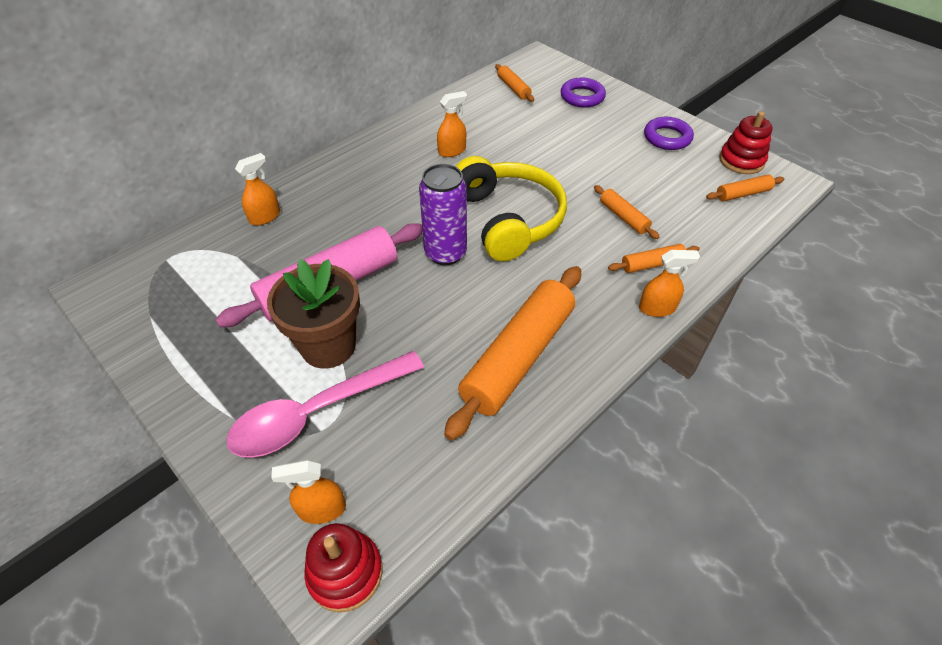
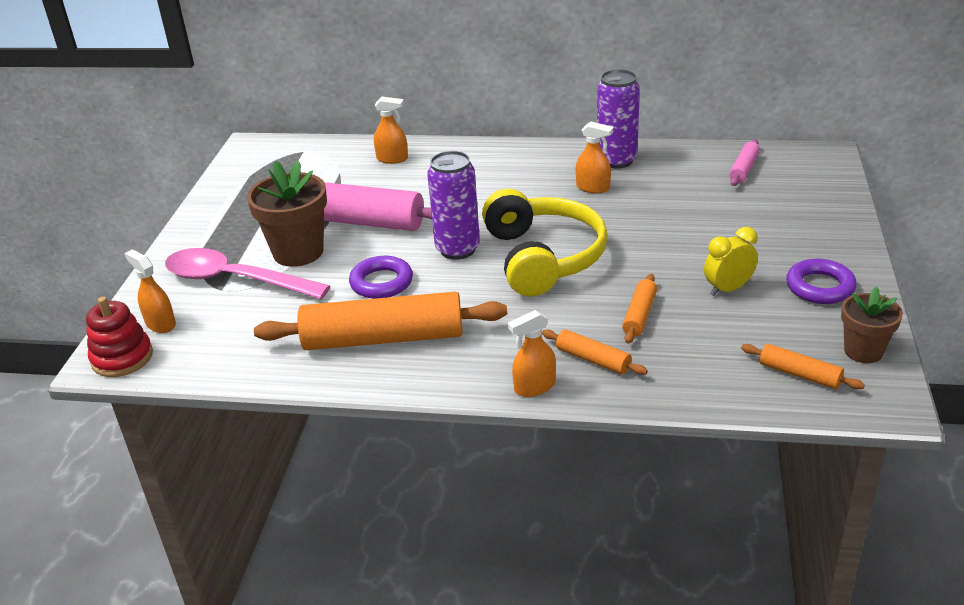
camera: 55 degrees right, 15 degrees down
(433, 123) = (617, 160): none -> purple can
(508, 219) = (543, 257): yellow headphones -> yellow headphones turned 45 degrees counterclockwise
(513, 88) = (743, 169): orange rolling pin -> pink rolling pin
(582, 97) = (800, 209): purple ring -> purple ring (381, 282)
(633, 168) = (728, 289): none -> yellow clock
(657, 308) = (534, 387): orange spray bottle -> orange spray bottle turned 105 degrees clockwise
(741, 161) = (863, 351): red stacking toy -> brown flower pot

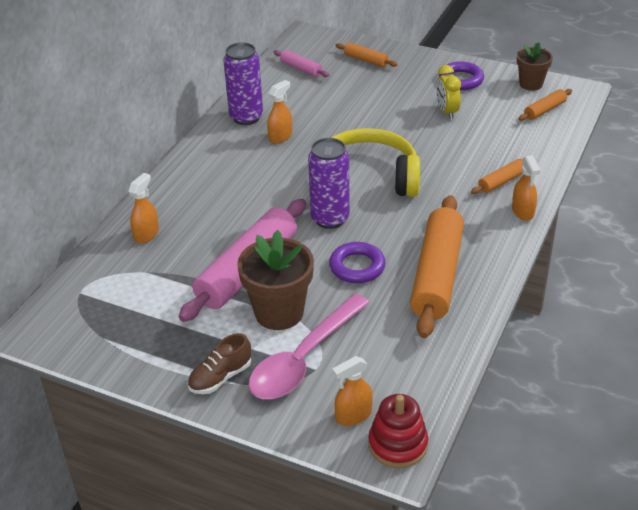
camera: 75 degrees left, 5 degrees up
(205, 242) = (220, 377): none -> brown shoe
(639, 315) = (460, 152): orange rolling pin -> orange rolling pin (366, 60)

